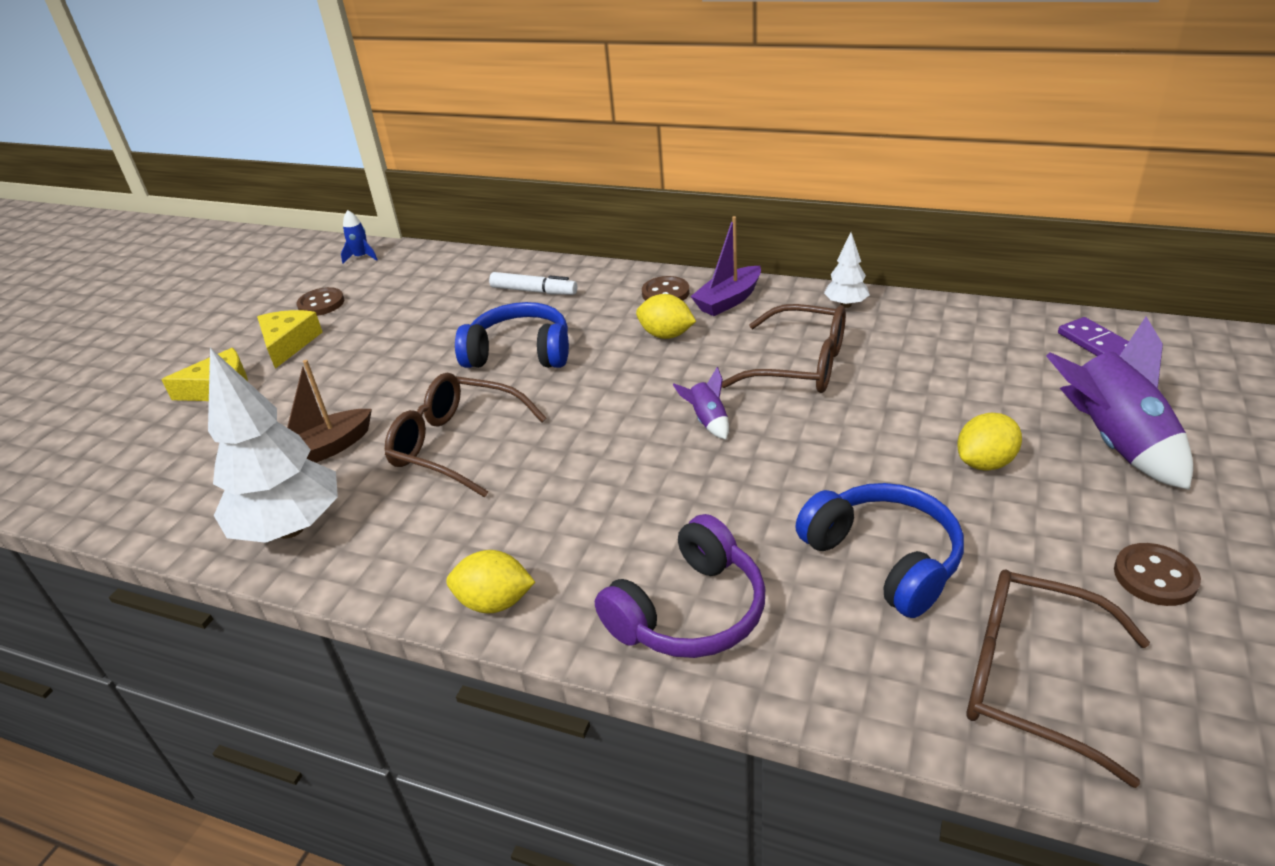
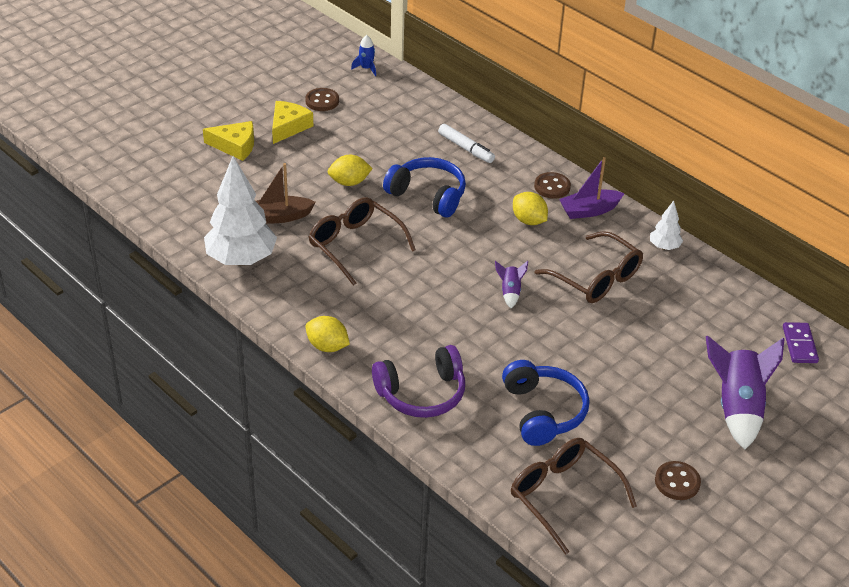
camera: 20 degrees right, 5 degrees up
(985, 462) = (649, 386): yellow lemon -> yellow lemon (349, 182)

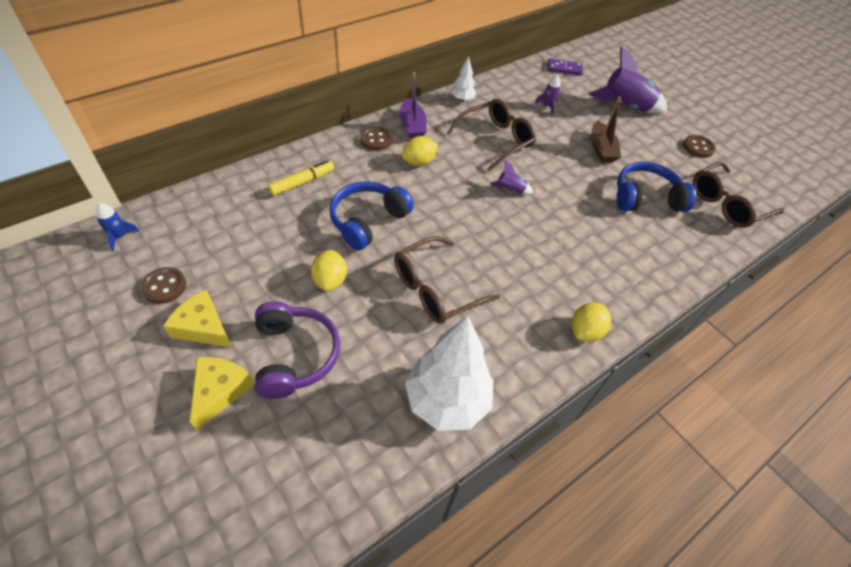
camera: 85 degrees left, 10 degrees up
(279, 217) = (376, 354): brown boat -> brown boat (601, 149)
(422, 393) = (638, 268): purple headphones -> purple headphones (295, 355)
(466, 148) = (302, 182): white marker -> yellow marker
(692, 325) = (547, 106): none -> purple rocket

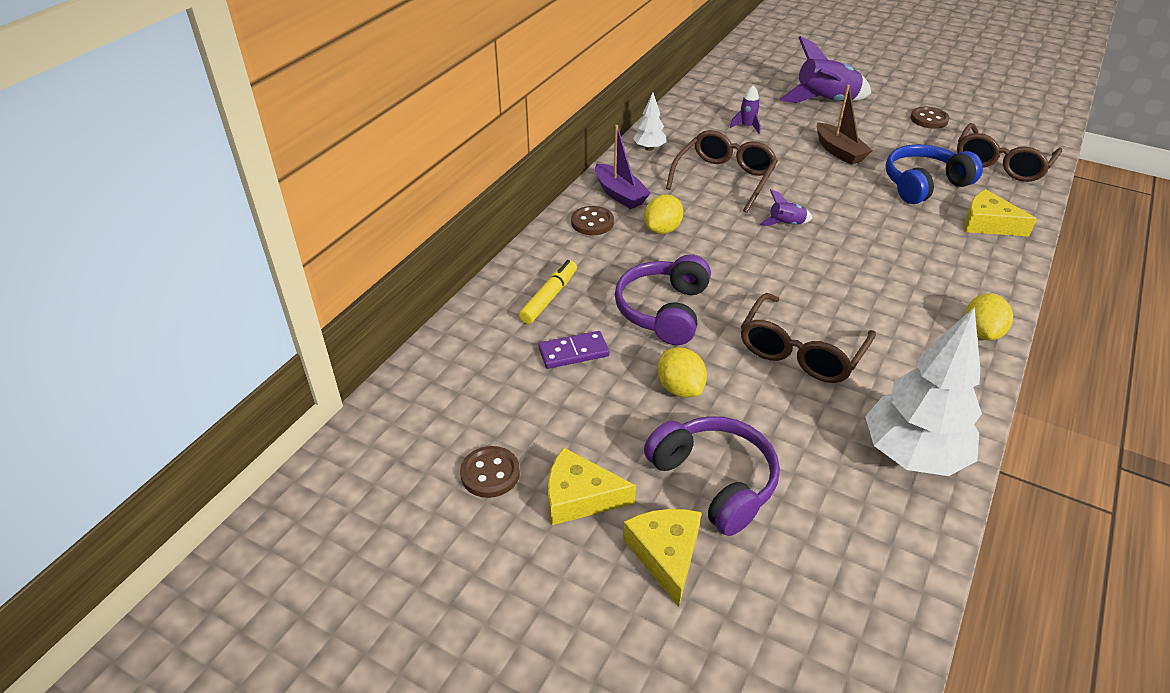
camera: 20 degrees left, 10 degrees down
(119, 236) = (377, 441): blue rocket -> none
(368, 221) = (663, 311): blue headphones -> purple headphones
(564, 69) = (729, 83): purple domino -> purple domino (573, 352)
(670, 248) = (988, 224): none -> yellow cheese

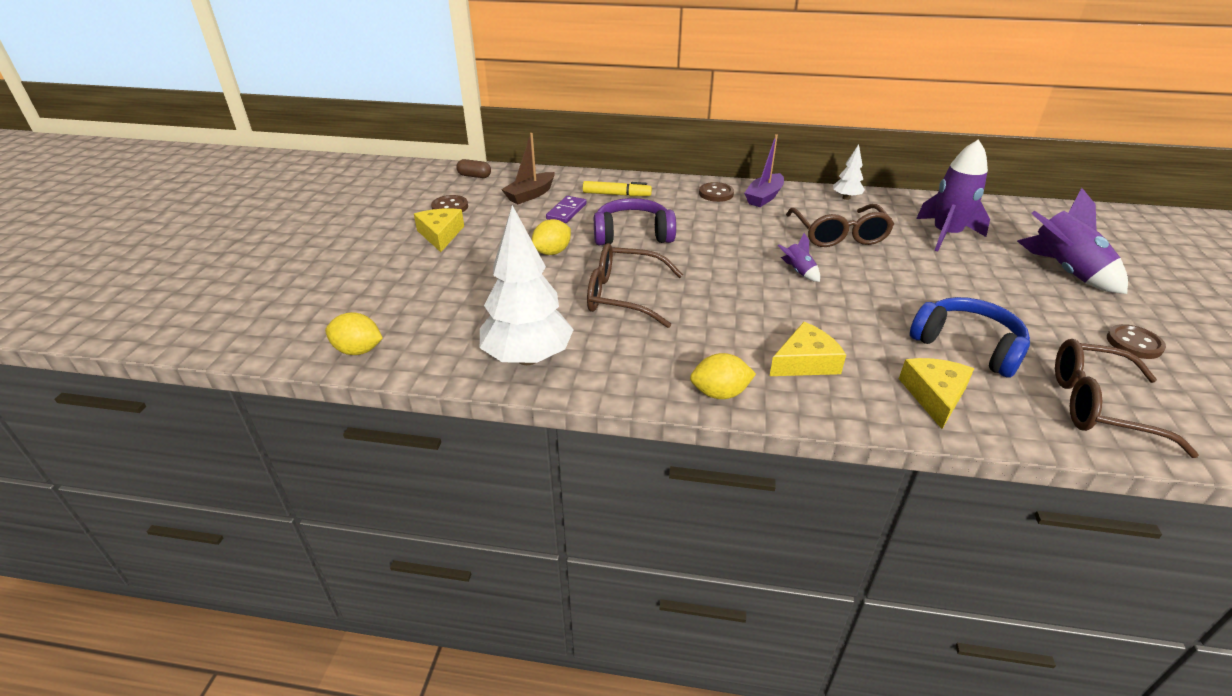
camera: 70 degrees right, 5 degrees down
(393, 427) = (474, 176): none -> brown capsule
(573, 352) = (566, 211): purple domino -> purple domino turned 60 degrees clockwise
(662, 229) = (734, 220): yellow lemon -> yellow lemon (358, 350)
(665, 554) = (403, 267): yellow cheese -> yellow cheese (805, 362)
(714, 481) = (469, 276): purple headphones -> none
(724, 179) = (838, 235): brown glasses -> brown glasses turned 75 degrees clockwise
(747, 126) = (945, 234): purple rocket -> purple rocket, size x2.12
(839, 152) = (967, 288): brown boat -> brown boat (530, 195)

